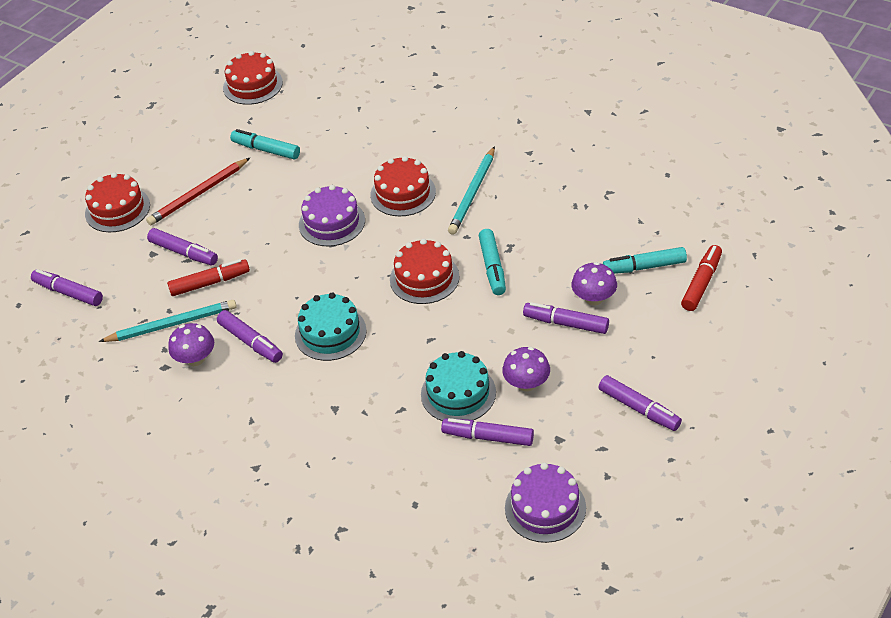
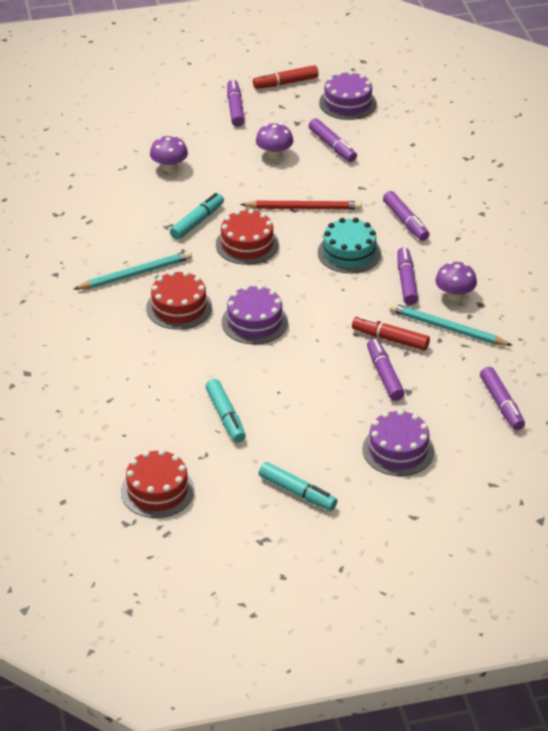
camera: 140 degrees left, 5 degrees down
(117, 209) = (398, 450): red cake -> purple cake
(199, 194) = (321, 416): red pencil -> red pencil (303, 208)
(458, 393) = (318, 174): turquoise cake -> none
(566, 323) = (206, 166): purple marker -> purple marker (405, 222)
(644, 267) = (114, 163): turquoise marker -> turquoise marker (297, 492)
(701, 283) = (100, 135): red marker -> red marker (285, 83)

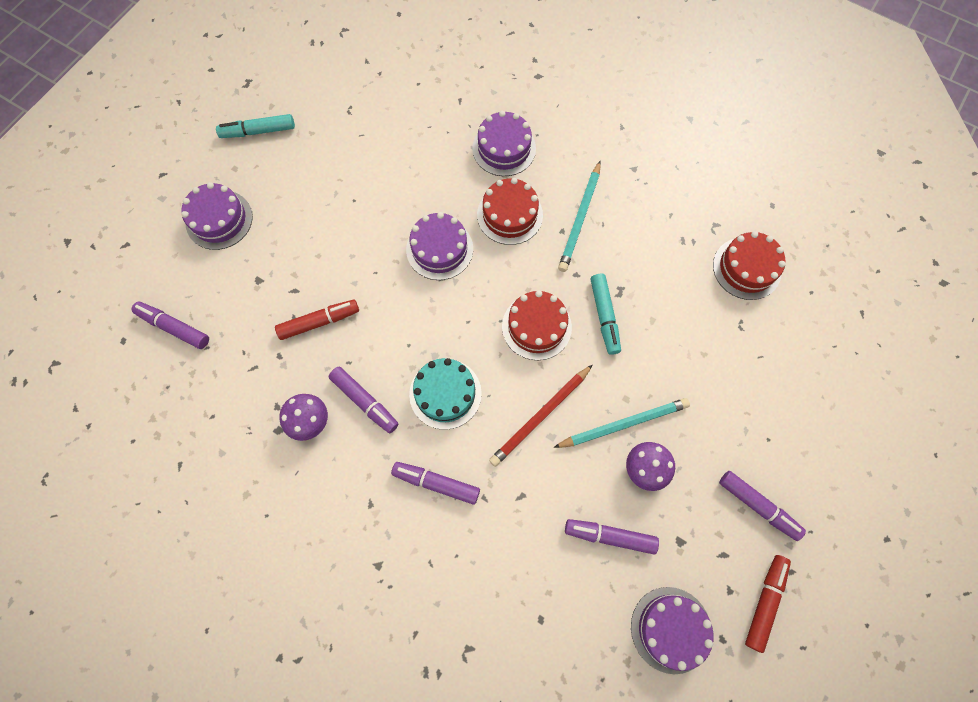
camera: 135 degrees right, 30 degrees up
(124, 346) = (504, 148): none -> purple cake
(157, 491) = (350, 63): red cake -> red cake (746, 268)
(169, 167) = (707, 362): purple mushroom -> none
(225, 416) = (368, 150): turquoise marker -> none
(384, 375) = (290, 281): purple marker -> none
(447, 329) = (283, 374): turquoise pencil -> turquoise pencil (623, 424)

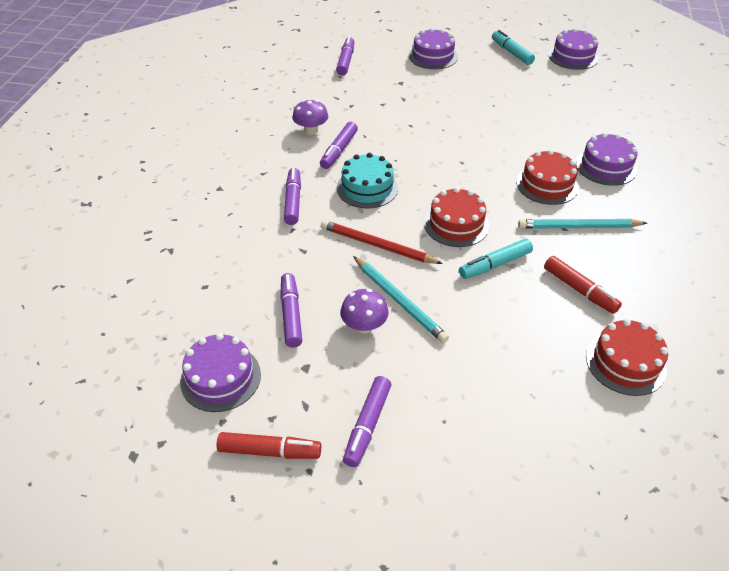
camera: 70 degrees right, 25 degrees down
(319, 322) = (387, 115): red marker -> red marker (579, 290)
(439, 249) = (486, 155): purple cake -> purple cake (573, 56)

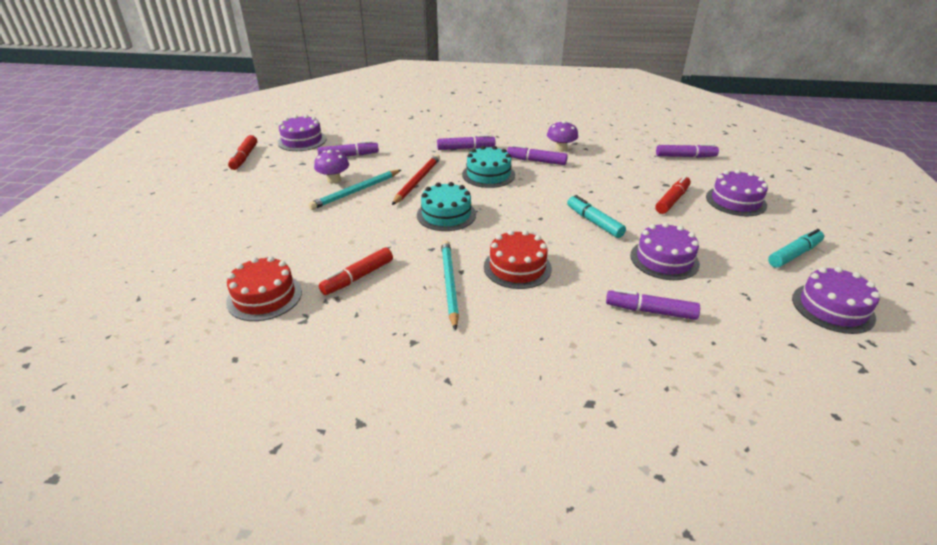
camera: 85 degrees right, 10 degrees down
(367, 425) = (249, 184): purple marker -> purple marker (650, 311)
(430, 85) = (672, 200): none -> red marker
(456, 224) = (446, 215): red cake -> turquoise cake
(495, 264) = (394, 233): turquoise marker -> turquoise marker (594, 222)
(606, 166) = (565, 314): purple cake -> purple cake (664, 259)

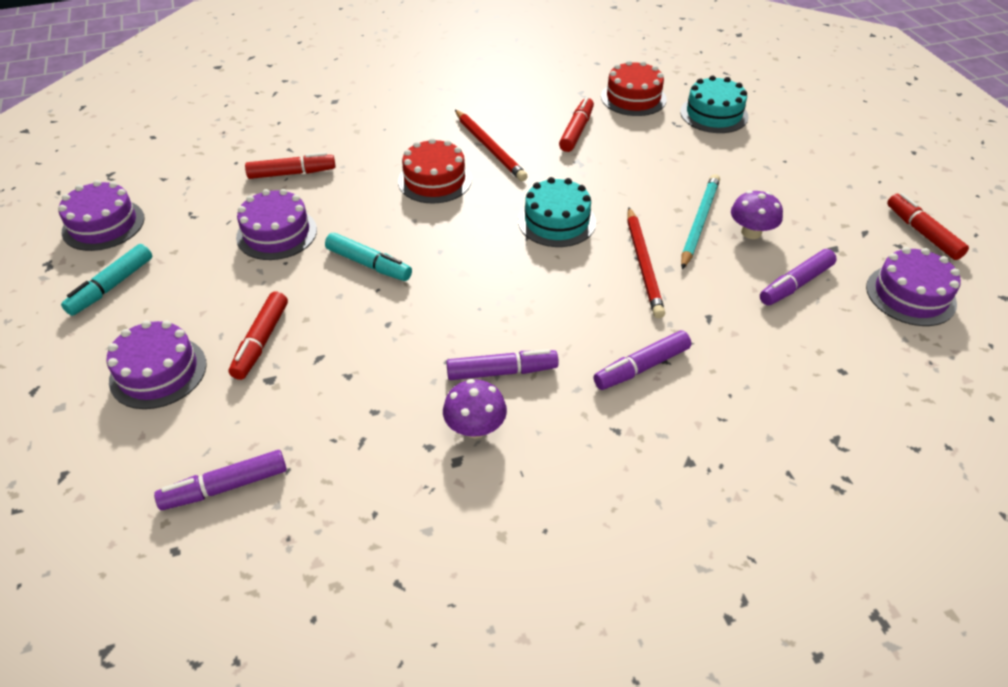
camera: 155 degrees right, 10 degrees up
(449, 284) = (489, 147): turquoise pencil -> red pencil
(488, 174) = (556, 311): turquoise cake -> turquoise cake (714, 114)
(650, 311) = (292, 173): purple marker -> red marker

